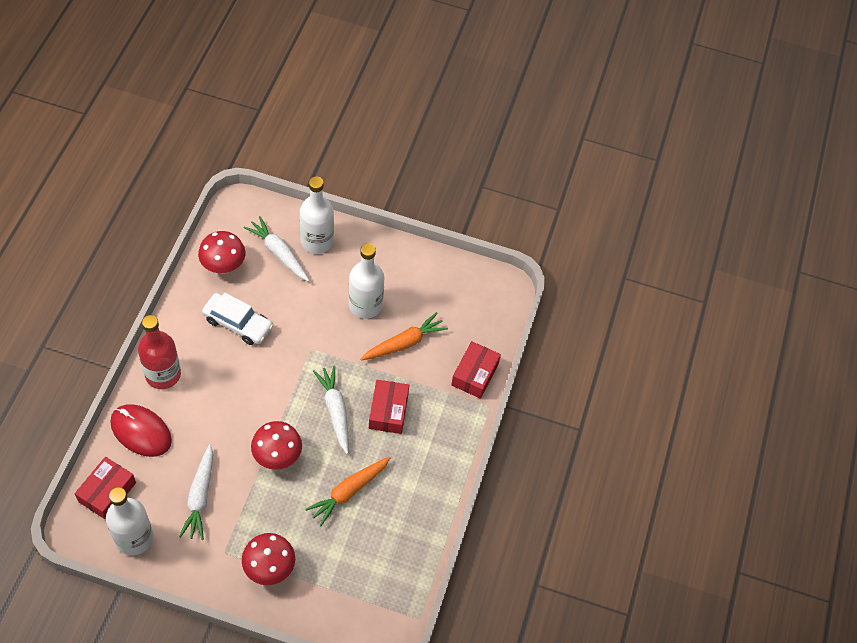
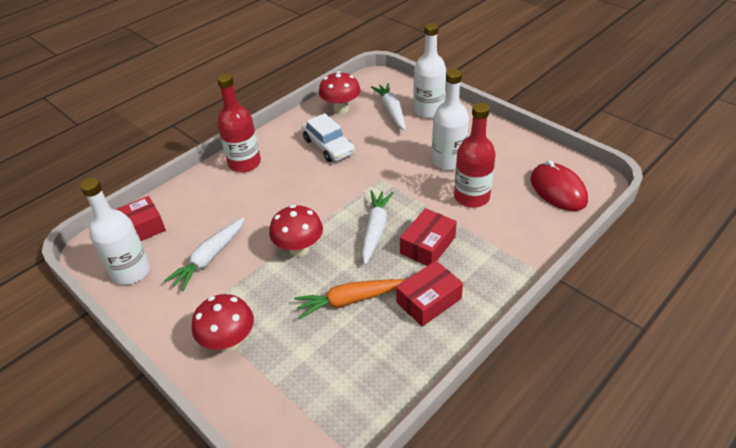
camera: 35 degrees right, 15 degrees down
(141, 431) = (198, 196): red mouse -> red mouse (558, 190)
(404, 343) = (471, 197): orange carrot -> red bottle
(475, 374) = (534, 241): red box -> red box (429, 300)

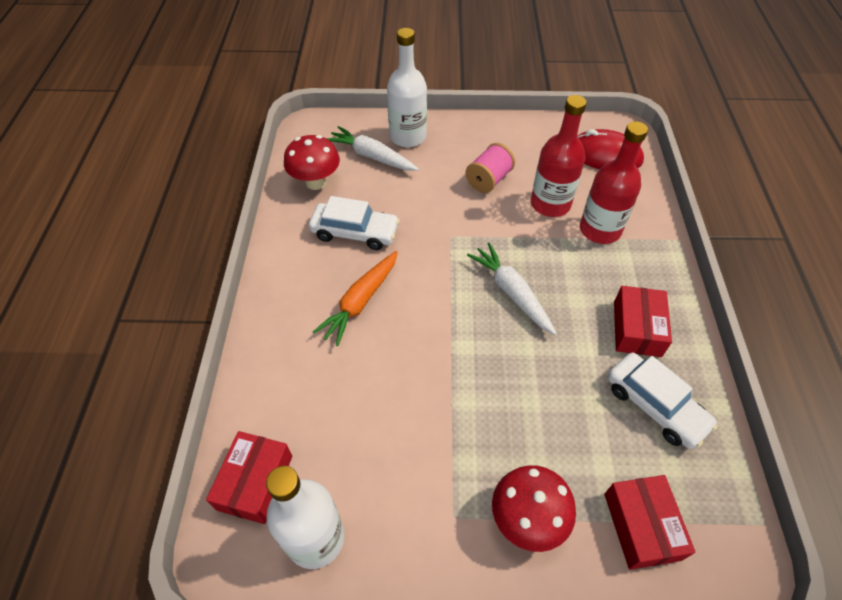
camera: 45 degrees left, 10 degrees up
(209, 258) = (388, 447): white carrot -> none
(244, 163) = (284, 310): red bottle -> red bottle (600, 230)
(299, 249) = (467, 365): red mushroom -> none
(349, 301) = (578, 381): orange carrot -> orange carrot (360, 302)
(378, 347) = (655, 406): none -> white car
(428, 245) = (572, 276): red box -> red box (642, 526)
(448, 161) = (488, 180): white bottle -> pink spool

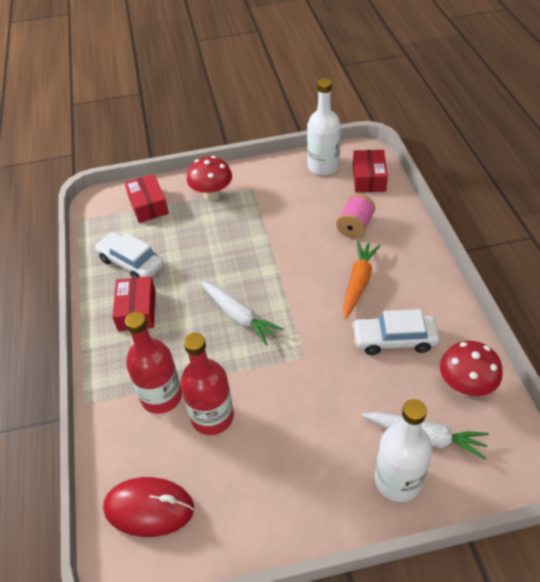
camera: 170 degrees right, 5 degrees down
(488, 180) = (283, 434): pink spool -> pink spool (355, 226)

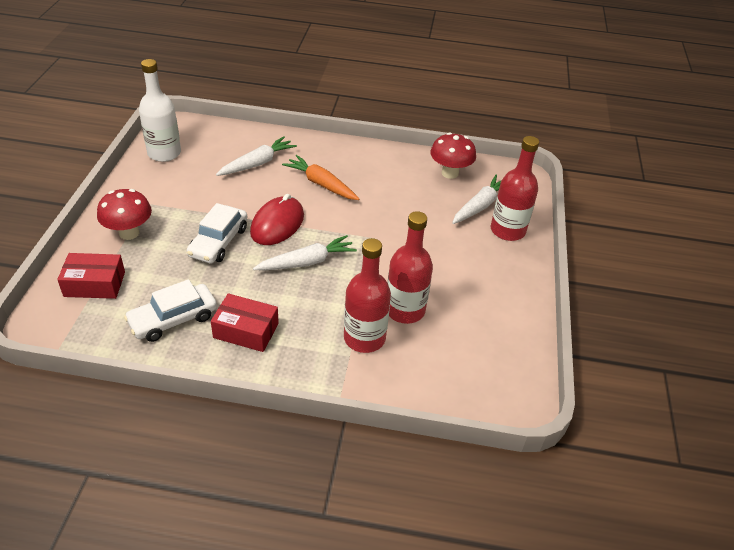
camera: 75 degrees left, 5 degrees down
(149, 508) = (474, 374): red mouse -> red mouse (277, 224)
(355, 226) = (257, 163): pink spool -> white carrot
(369, 178) = (207, 135): red box -> none
(394, 340) = (390, 188): white car -> white car (218, 242)
(398, 480) = (507, 230): white bottle -> red bottle

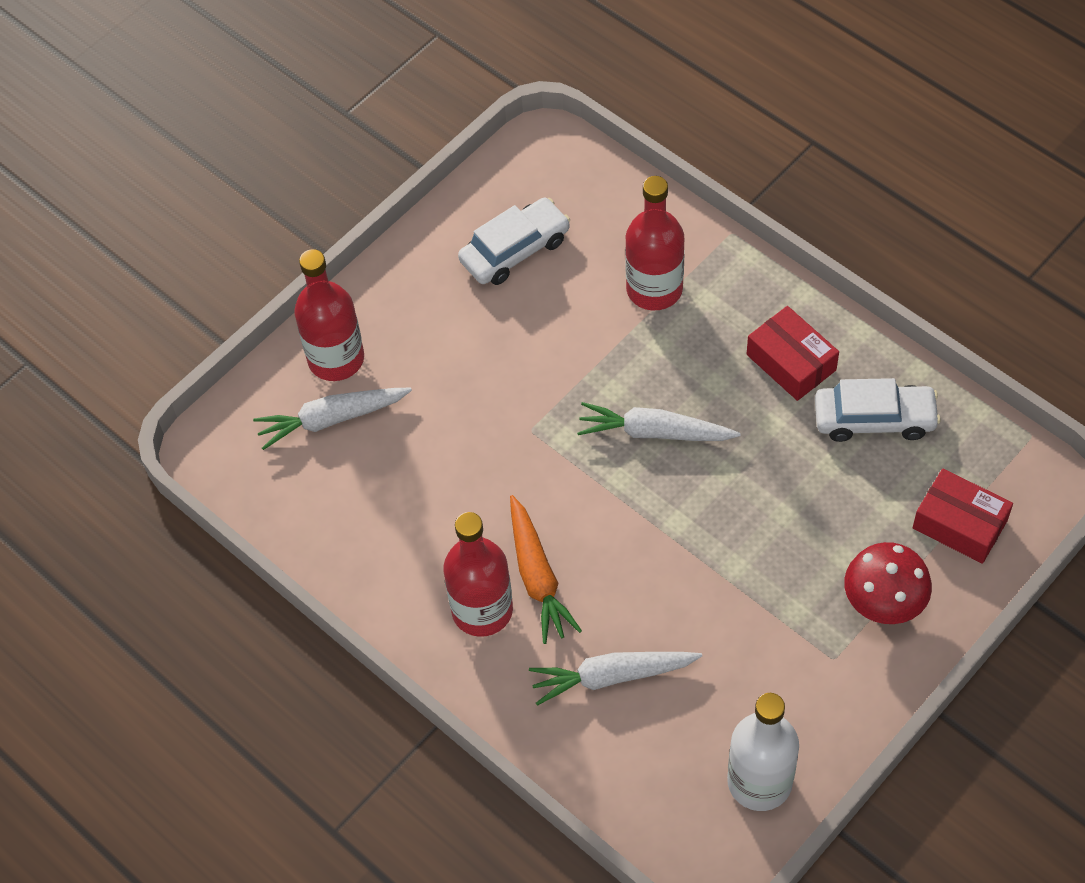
camera: 140 degrees left, 15 degrees up
(218, 242) = (758, 525): white car -> white car (515, 250)
(277, 224) = (655, 521): red mouse -> none
(405, 310) = (578, 303): red bottle -> red bottle (482, 610)
(450, 173) = (316, 506): red mushroom -> none

